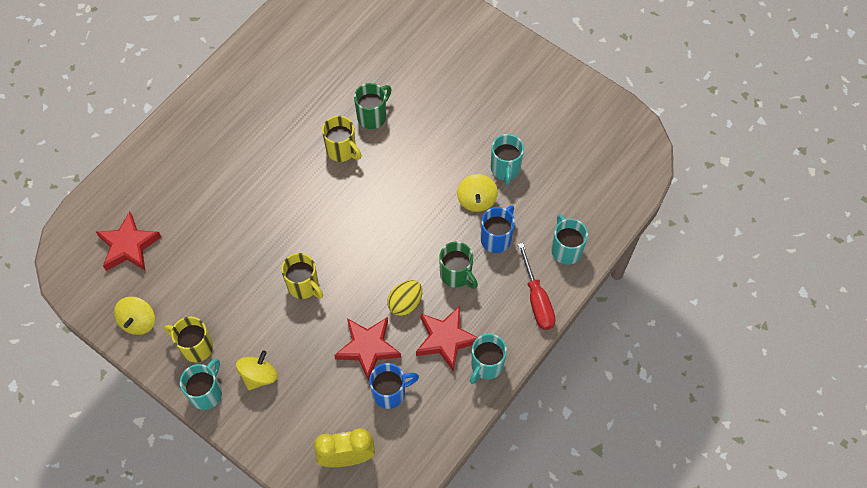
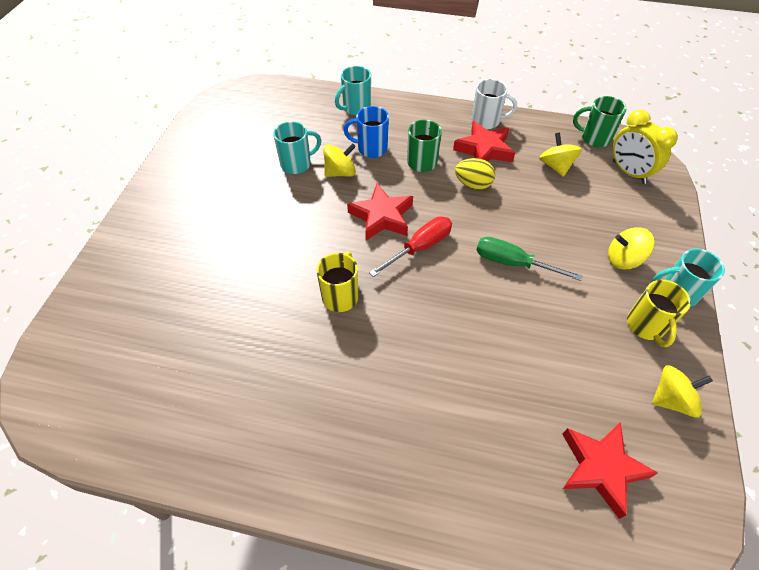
camera: 115 degrees left, 10 degrees down
(304, 286) = (512, 263): yellow mug -> green screwdriver
(368, 348) = (532, 193): red star -> red star (382, 217)
(372, 116) = (282, 286): green mug -> green mug (594, 138)
(390, 392) = (555, 166): blue mug -> yellow spinning top
(486, 365) = (486, 121): turquoise mug -> white mug
(537, 299) = (411, 111): red screwdriver -> red screwdriver (420, 247)

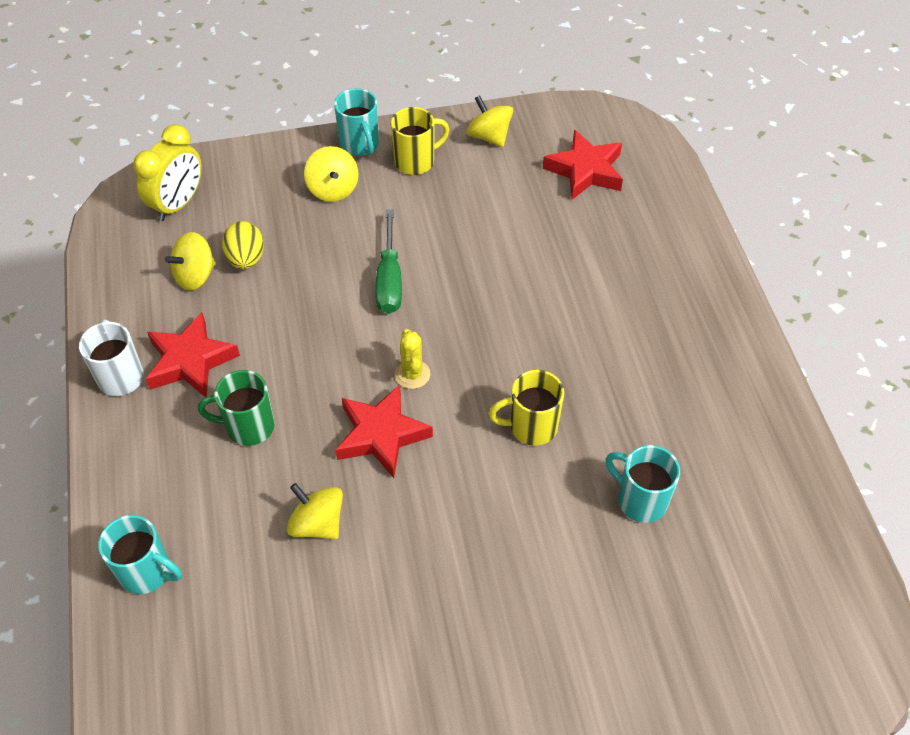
camera: 115 degrees left, 0 degrees up
(297, 164) = (325, 594): turquoise mug -> turquoise mug (640, 500)
(371, 149) = (245, 505): blue mug -> none
(420, 247) = (412, 374): red screwdriver -> yellow cactus
(473, 184) = (271, 353): yellow egg -> yellow egg (246, 259)
(594, 138) = (118, 247): green mug -> none

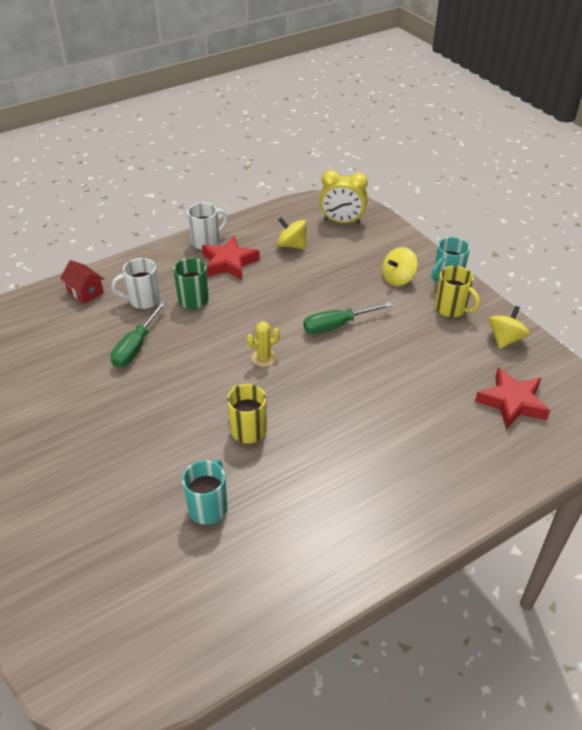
camera: 70 degrees right, 10 degrees down
(147, 572) = (85, 292): turquoise mug -> red house
(215, 492) = (143, 300): none -> white mug
(246, 259) = (316, 260): yellow egg -> none
(317, 523) = (136, 347): yellow spinning top -> green screwdriver
(381, 435) = (210, 356): red star -> none

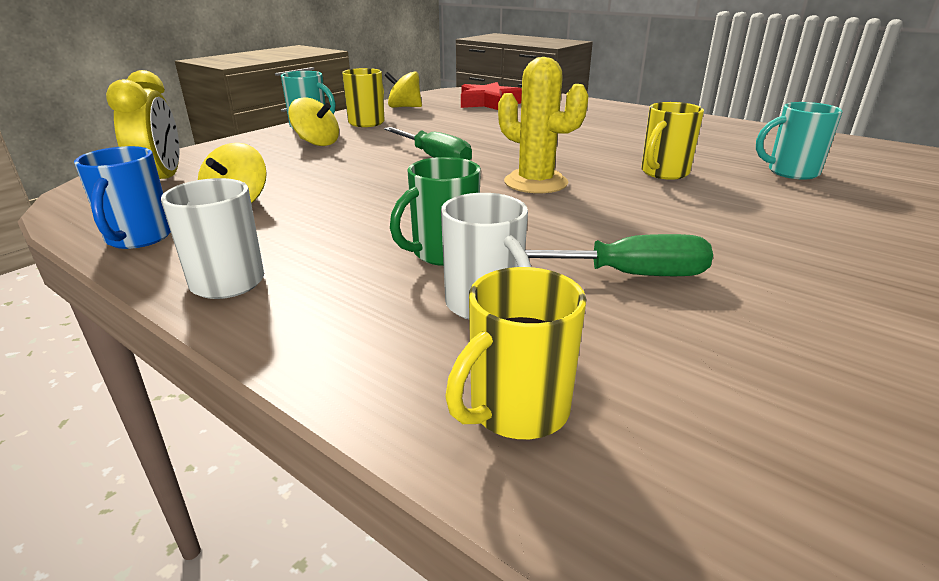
camera: 110 degrees left, 15 degrees down
(85, 292) = (516, 410): red house -> yellow mug
(229, 263) = (308, 243): red star -> none
(264, 220) = (138, 238): none -> blue mug
(264, 358) = (535, 183): yellow cactus -> yellow cactus, size x1.68

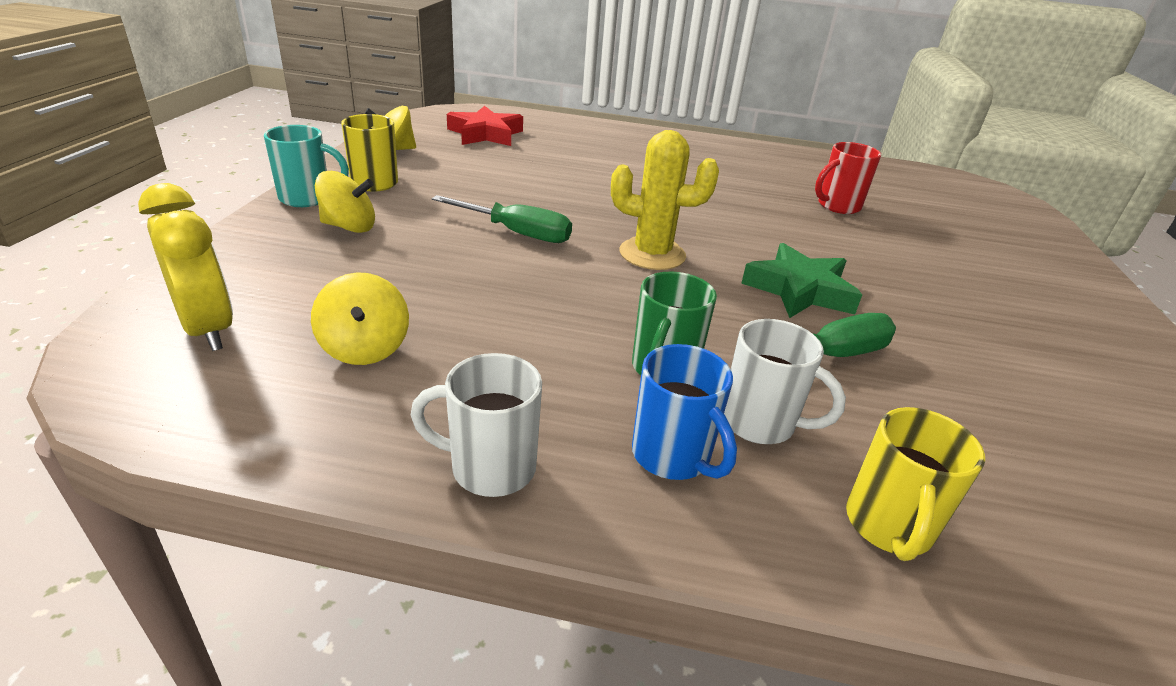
camera: 30 degrees left, 5 degrees up
(138, 238) = (300, 433): blue mug -> blue mug (673, 456)
(658, 224) = (799, 290): none -> green star
(663, 173) = (746, 222): yellow mug -> none
(791, 172) = (837, 206): turquoise mug -> red mug

